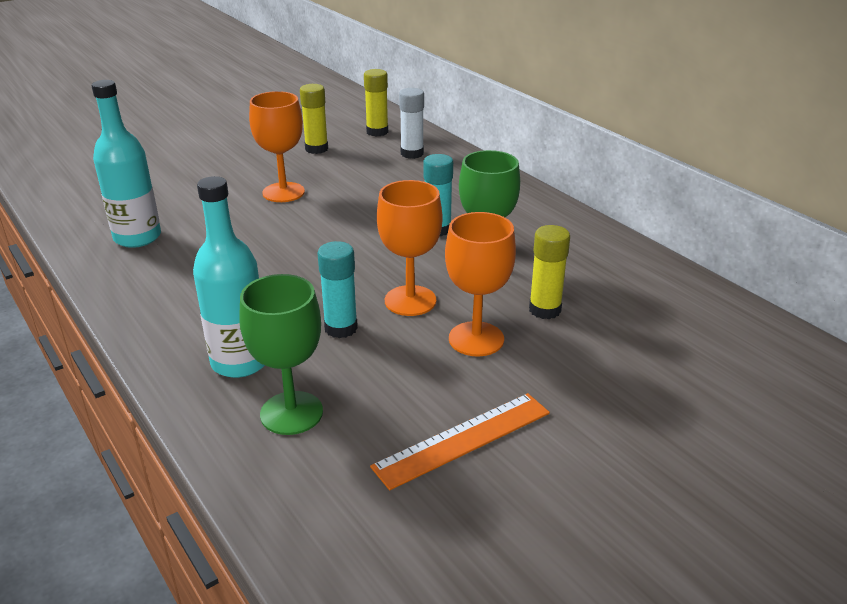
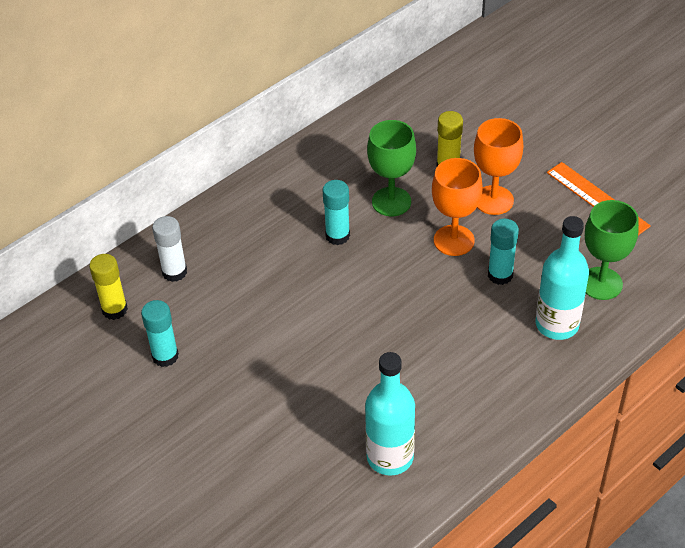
camera: 95 degrees left, 15 degrees up
(283, 192) = (277, 361): orange goblet -> none
(316, 149) = (165, 356): yellow glue stick -> turquoise glue stick

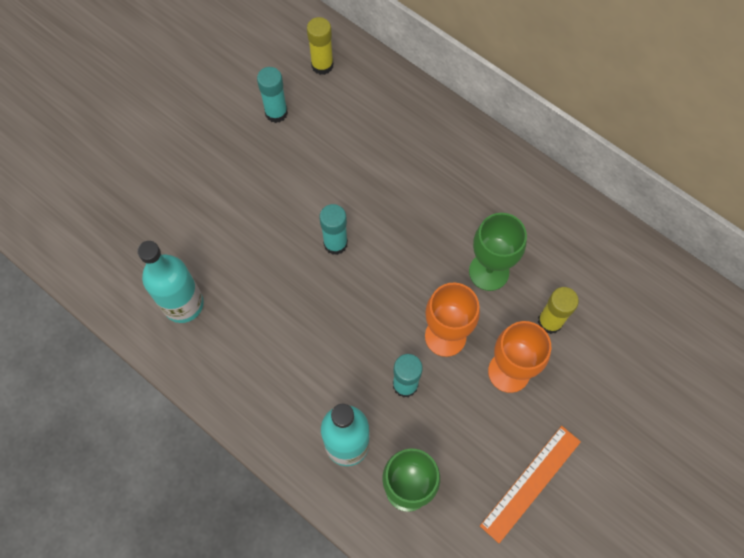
camera: 80 degrees right, 20 degrees up
(174, 272) = (370, 101): white glue stick -> none
(337, 236) = (434, 228): turquoise glue stick -> turquoise glue stick (335, 243)

